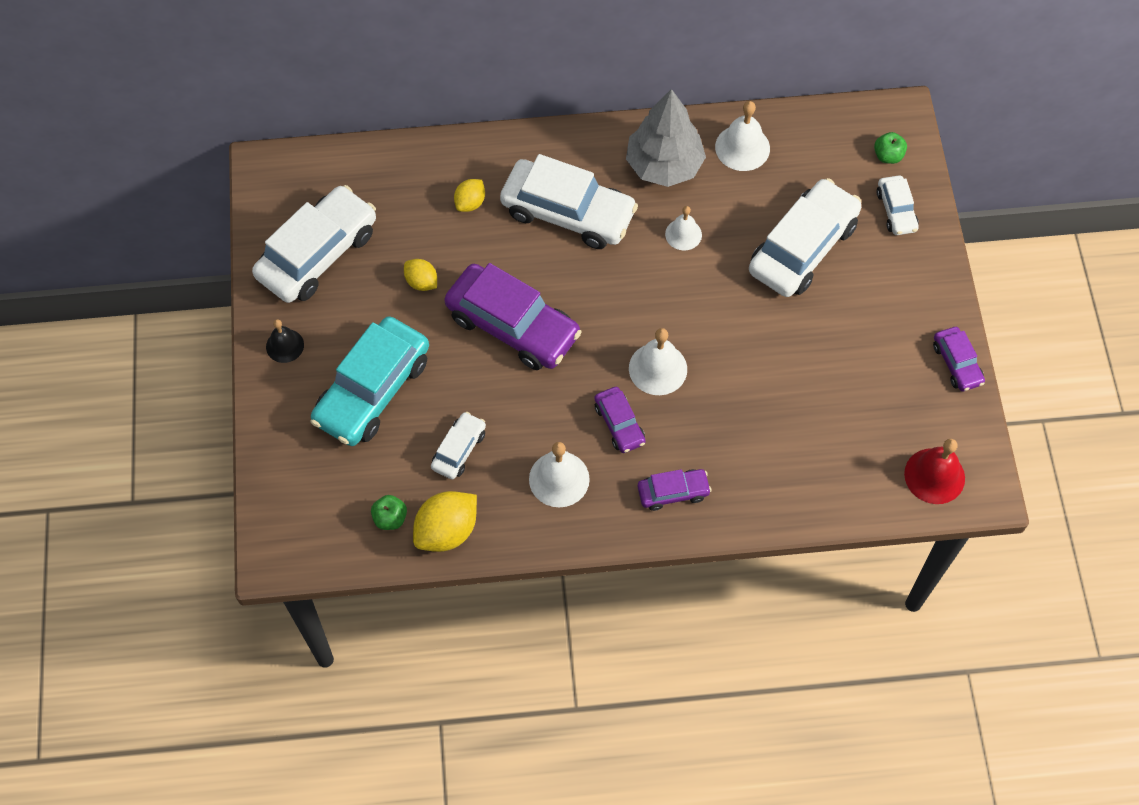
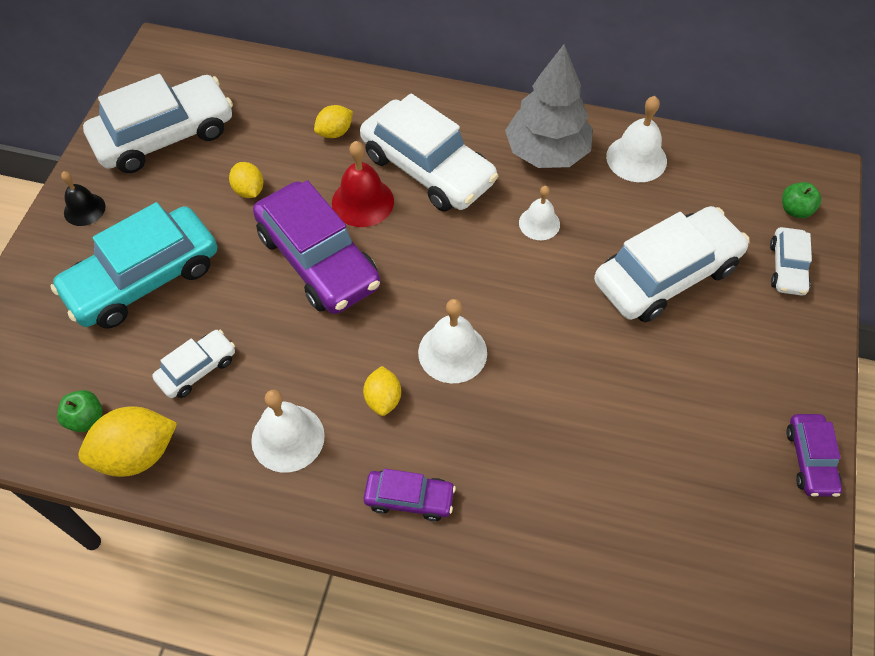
camera: 20 degrees right, 5 degrees down
(619, 424) = (383, 399): purple car -> yellow lemon
(934, 476) = (740, 591): red bell -> red bell (362, 202)

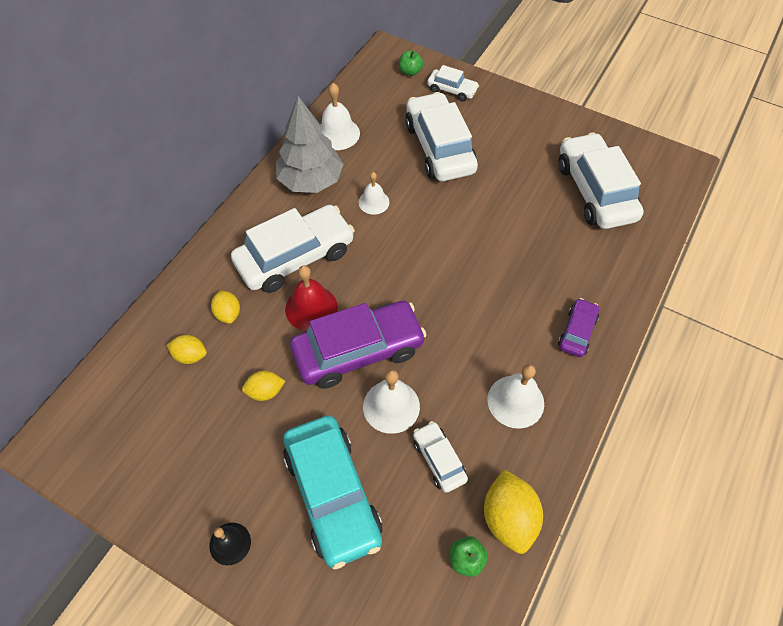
camera: 75 degrees left, 0 degrees up
(165, 136) = (167, 456): white car -> white car (594, 191)
(383, 399) = (496, 331): yellow lemon -> yellow lemon (190, 355)
(452, 352) = (468, 280): white bell -> white bell (391, 406)
(810, 460) = (583, 125): purple car -> none

